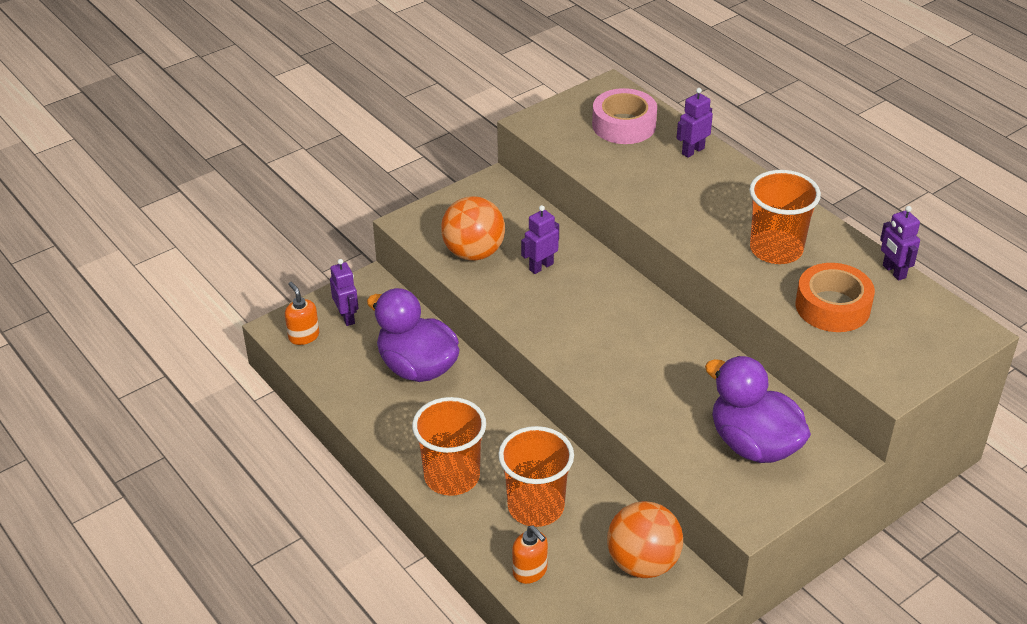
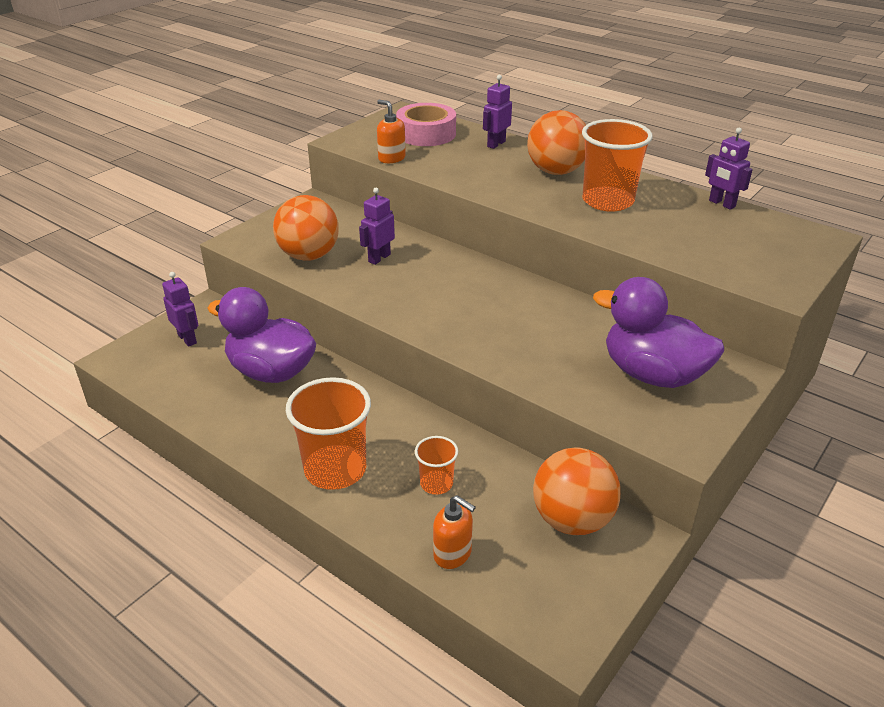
camera: 15 degrees left, 5 degrees down
(303, 336) = (143, 362): orange soap dispenser -> orange soap dispenser (391, 158)
(536, 507) = (436, 483): orange cup -> orange cup, size x0.52
(740, 200) = (556, 171): none -> orange ball
(832, 306) = (684, 235): orange tape -> none

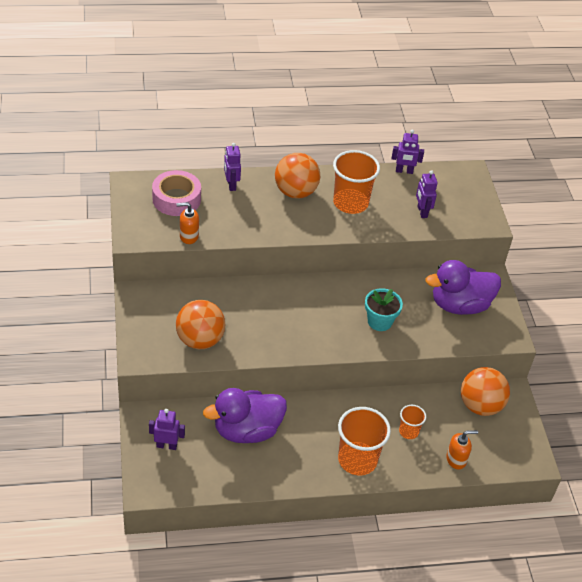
camera: 50 degrees left, 10 degrees up
(379, 258) = (241, 315): purple robot -> purple robot (422, 212)
(519, 336) = (379, 321): none -> turquoise flower pot

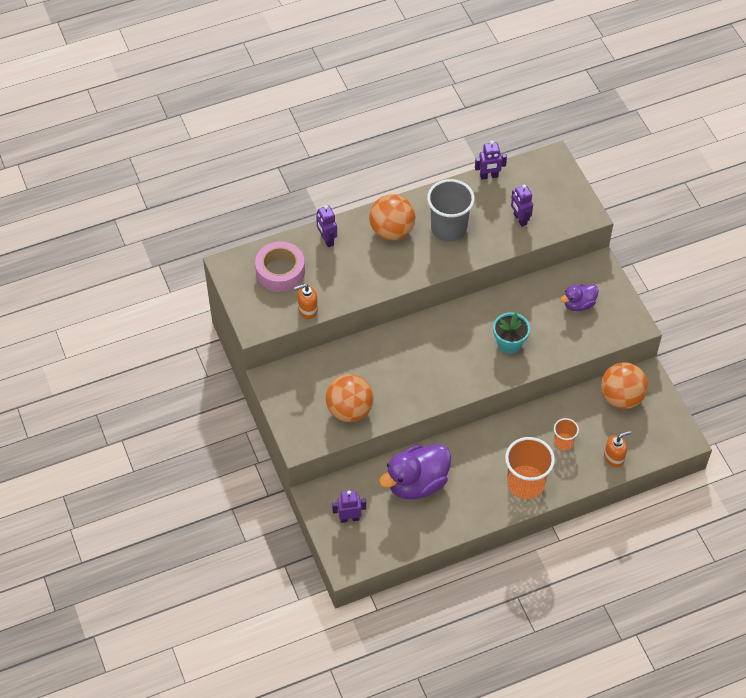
camera: 10 degrees left, 10 degrees up
(350, 203) = (448, 228): orange cup -> grey cup
(459, 305) = (578, 304): purple duck -> purple duck, size x0.55

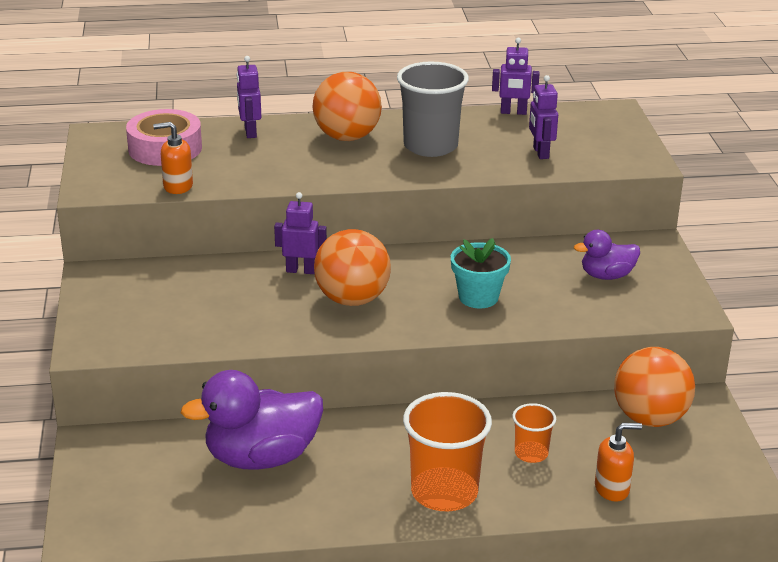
camera: 15 degrees right, 25 degrees down
(349, 410) = (188, 325): orange ball -> orange ball (352, 299)
(349, 518) = (126, 479): purple robot -> purple robot (301, 270)

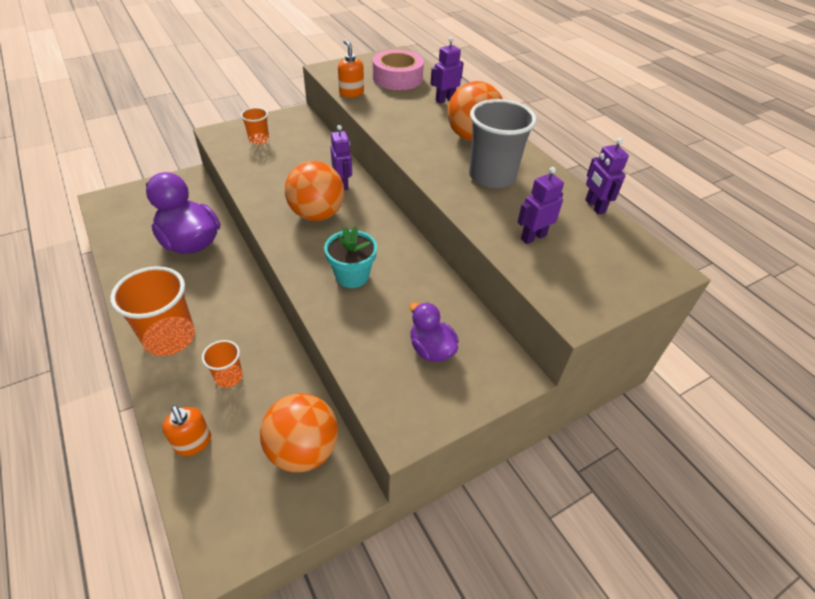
camera: 65 degrees right, 15 degrees up
(138, 316) = (259, 140): none -> orange cup

